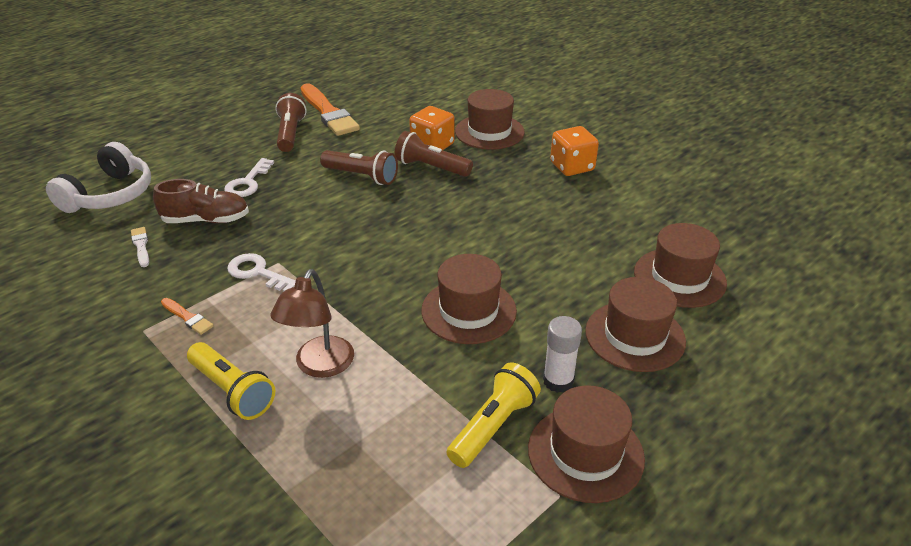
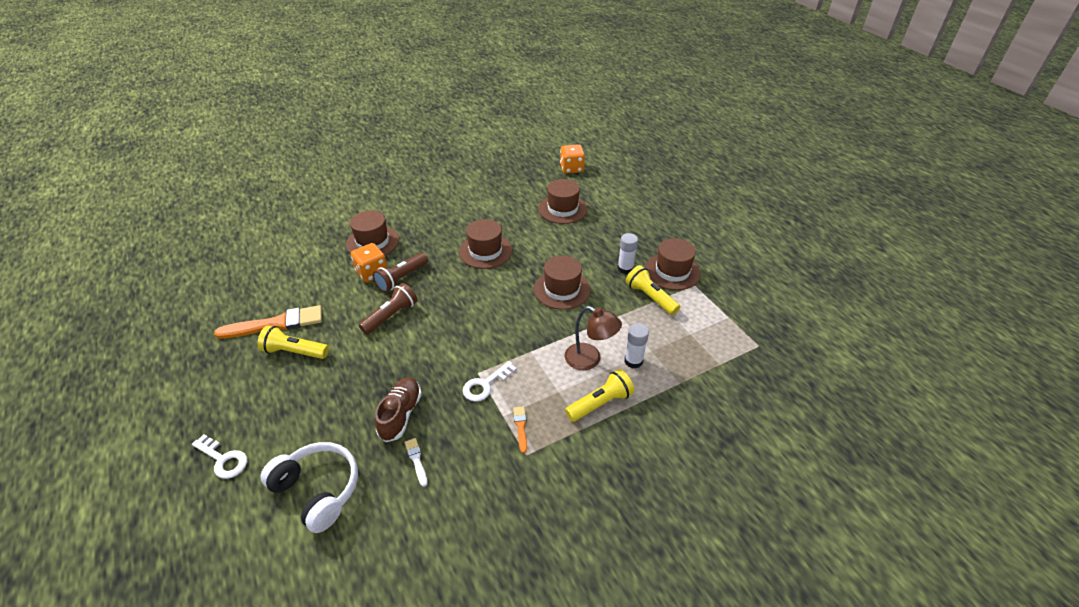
camera: 75 degrees left, 5 degrees up
(141, 246) = (416, 460): white brush -> white brush turned 75 degrees clockwise
(187, 317) = (521, 427): orange brush -> orange brush turned 60 degrees counterclockwise
(248, 183) = (359, 385): white key -> white key (223, 459)
(290, 133) = (294, 352): brown flashlight -> yellow flashlight
(327, 420) = (633, 361): none -> white glue stick
(572, 167) = (440, 217): orange dice -> orange dice (571, 168)
(635, 336) = (601, 236): brown hat -> brown hat (485, 251)

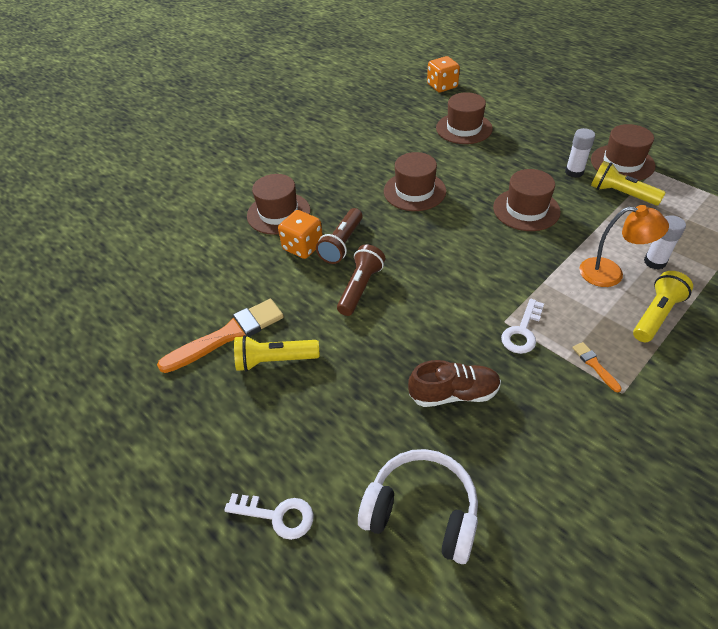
camera: 15 degrees left, 5 degrees up
(400, 415) = (453, 393): brown shoe -> brown shoe turned 90 degrees clockwise
(416, 460) = (510, 438): white brush -> none
(589, 360) = (610, 273): brown lamp -> orange lamp

